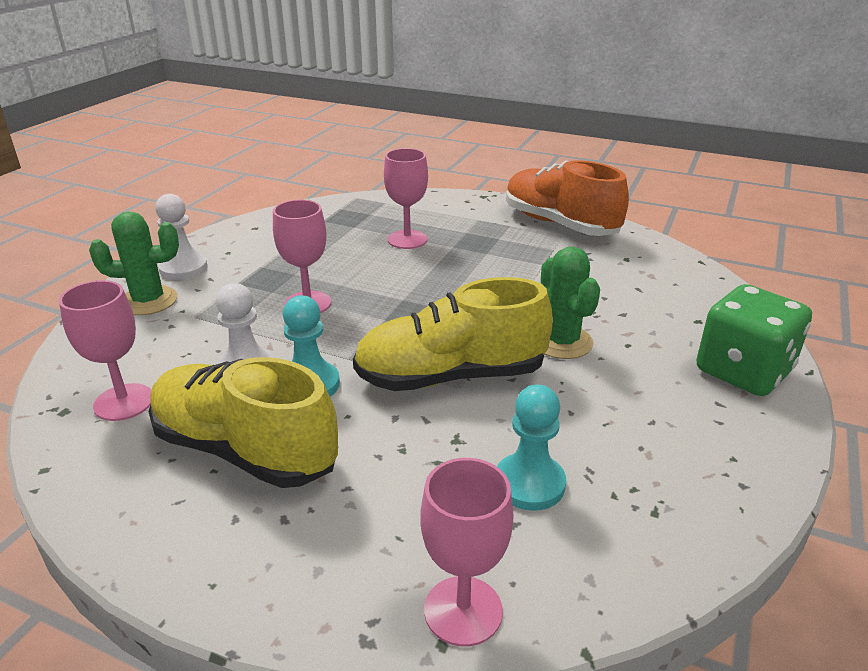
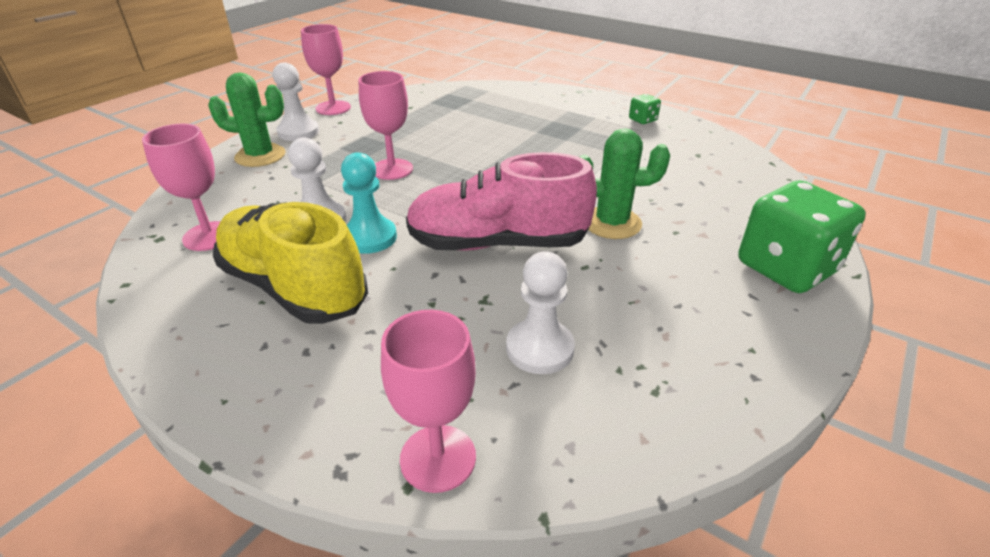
camera: 10 degrees right, 5 degrees up
(407, 239) = (497, 123): pink goblet -> pink goblet (333, 108)
(451, 376) = (498, 243): yellow shoe -> pink shoe
(529, 484) = (539, 348): turquoise pawn -> white pawn
(559, 224) = (642, 120): orange shoe -> green dice
(561, 342) = (612, 223): green cactus -> green cactus turned 75 degrees counterclockwise

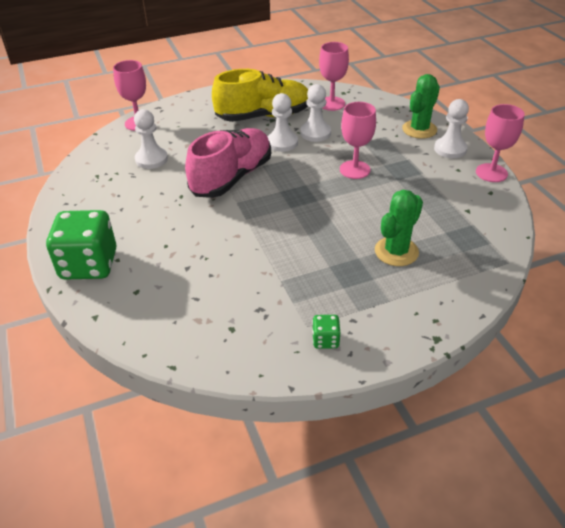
camera: 125 degrees right, 5 degrees up
(369, 237) = (282, 143): turquoise pawn -> white pawn
(612, 223) = (202, 225): green cactus -> green cactus (396, 251)

